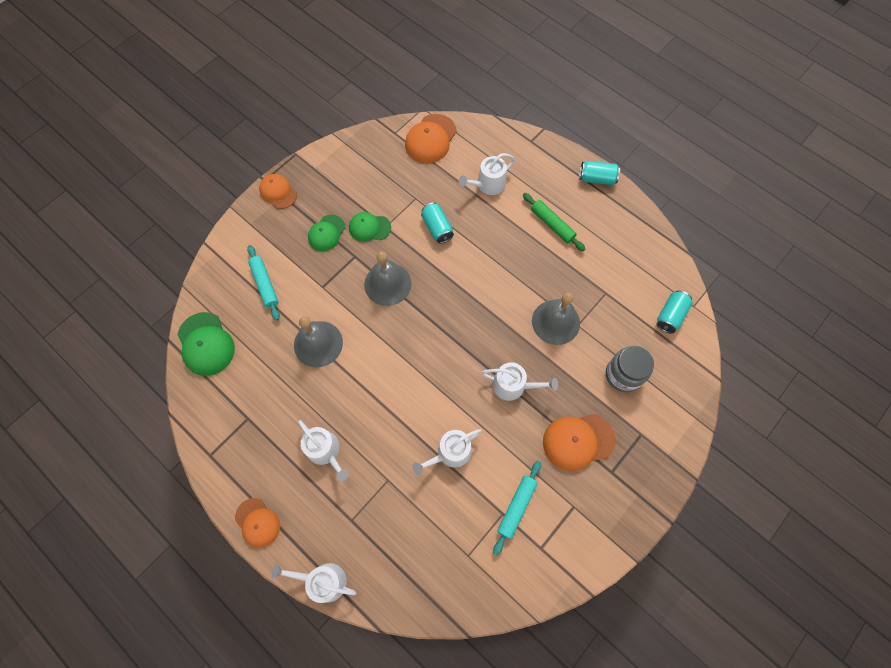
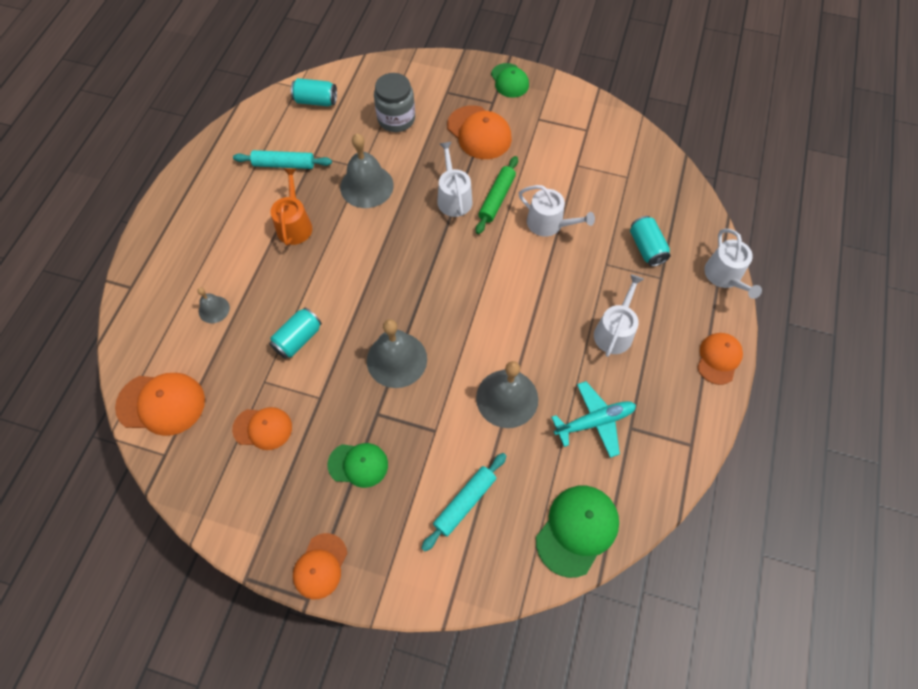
camera: 115 degrees left, 5 degrees down
(267, 395) = (594, 421): none -> turquoise plane
(369, 228) = (329, 415): green cap -> green cap (509, 81)
(382, 188) = (263, 428): none -> orange cap
(487, 184) = (214, 309): white watering can -> grey bell
(516, 507) = (564, 157): turquoise rolling pin -> turquoise rolling pin (284, 164)
(539, 256) = (294, 225): none -> orange watering can
(552, 224) = (247, 226): green rolling pin -> green rolling pin (496, 199)
(597, 179) = (167, 204): turquoise can -> turquoise can (646, 248)

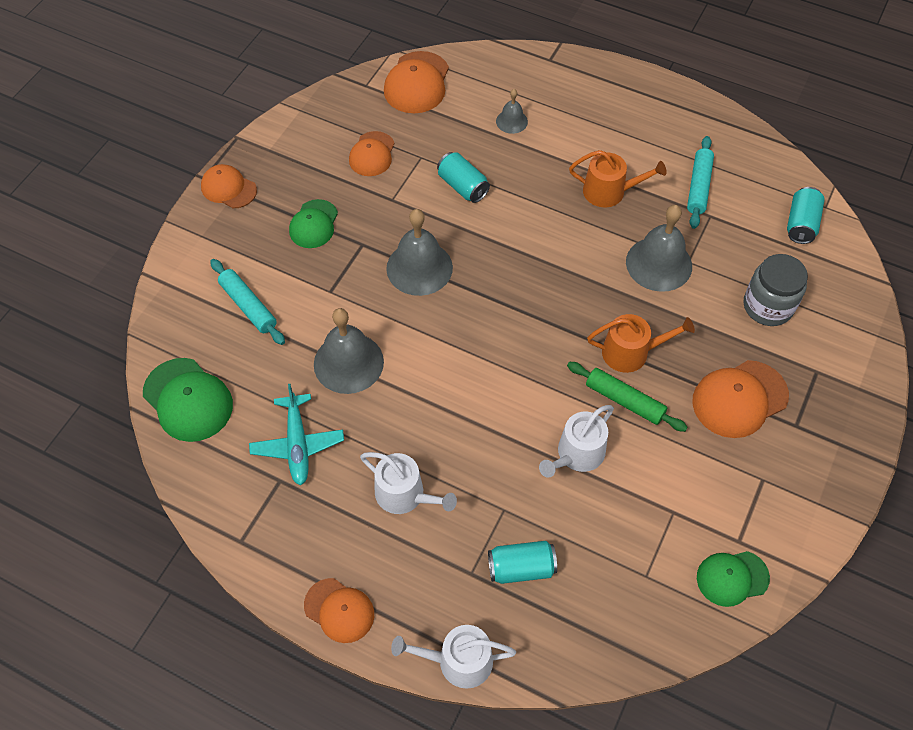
camera: 100 degrees right, 5 degrees down
(453, 197) = (631, 352): white watering can -> orange watering can
(509, 81) = (839, 455): green cap -> green cap (732, 578)

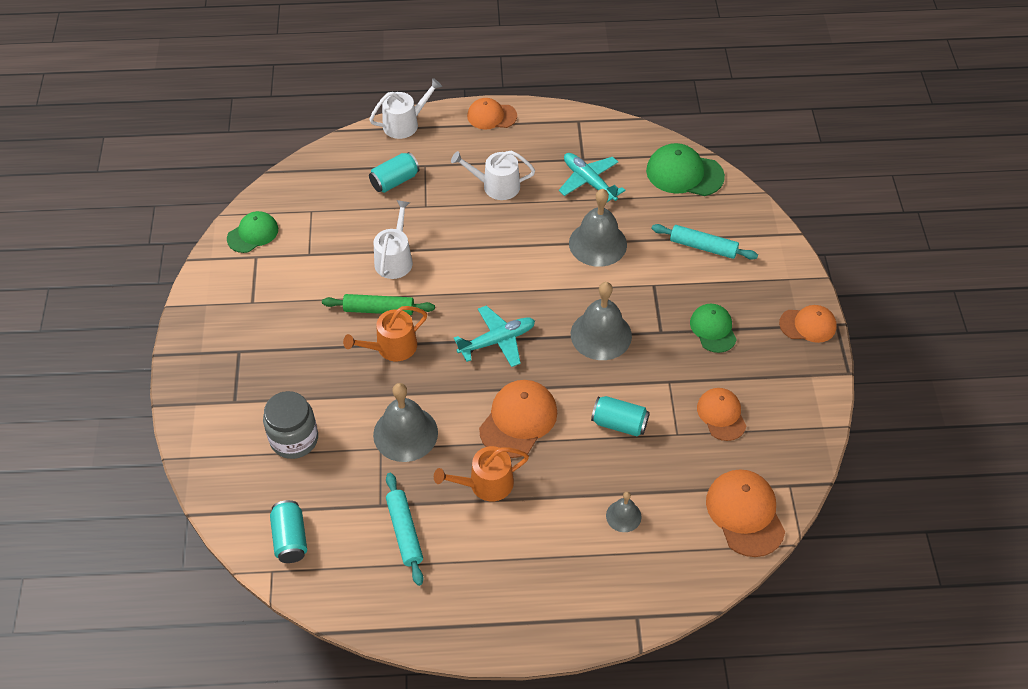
camera: 150 degrees right, 5 degrees down
(522, 309) = (497, 341): none -> turquoise plane
(739, 399) = (290, 351): orange cap -> orange cap (518, 420)

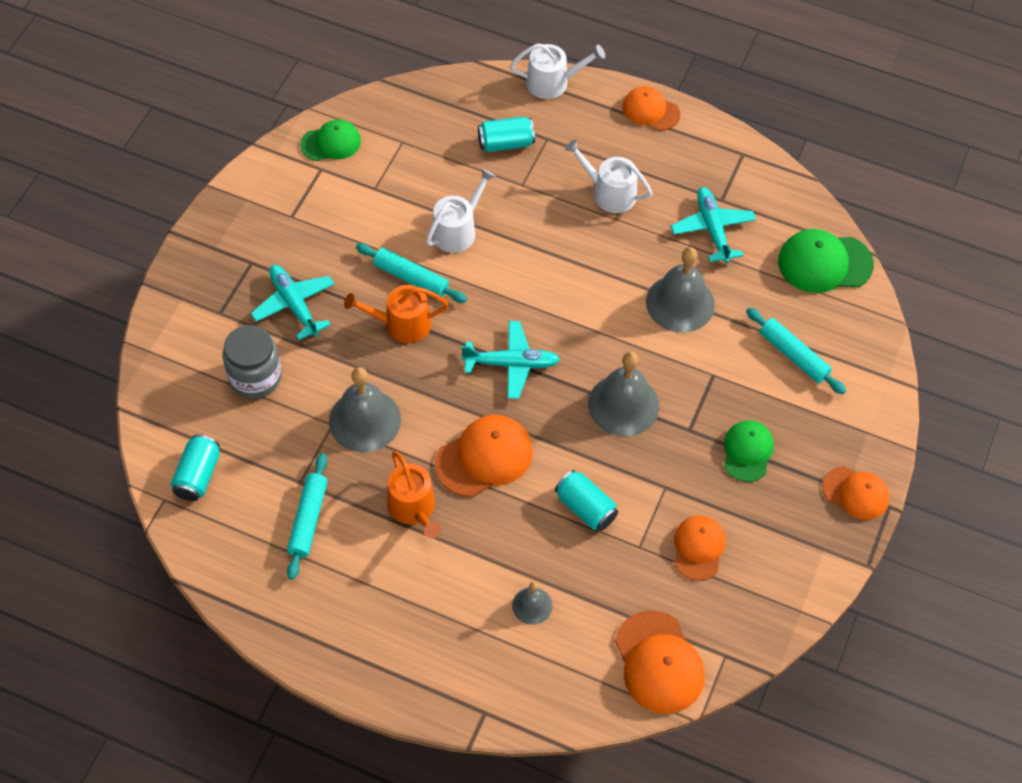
camera: 25 degrees right, 5 degrees up
(294, 369) = (294, 305): none -> turquoise plane
(379, 309) = (411, 278): green rolling pin -> turquoise rolling pin
(485, 484) = (413, 508): orange watering can -> orange watering can turned 120 degrees counterclockwise
(684, 173) = (824, 263): green cap -> green cap turned 45 degrees counterclockwise
(745, 514) = (659, 662): orange cap -> orange cap turned 150 degrees clockwise

